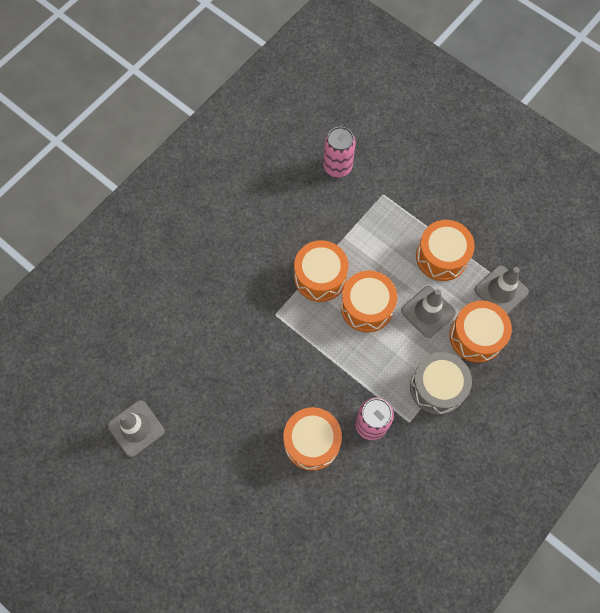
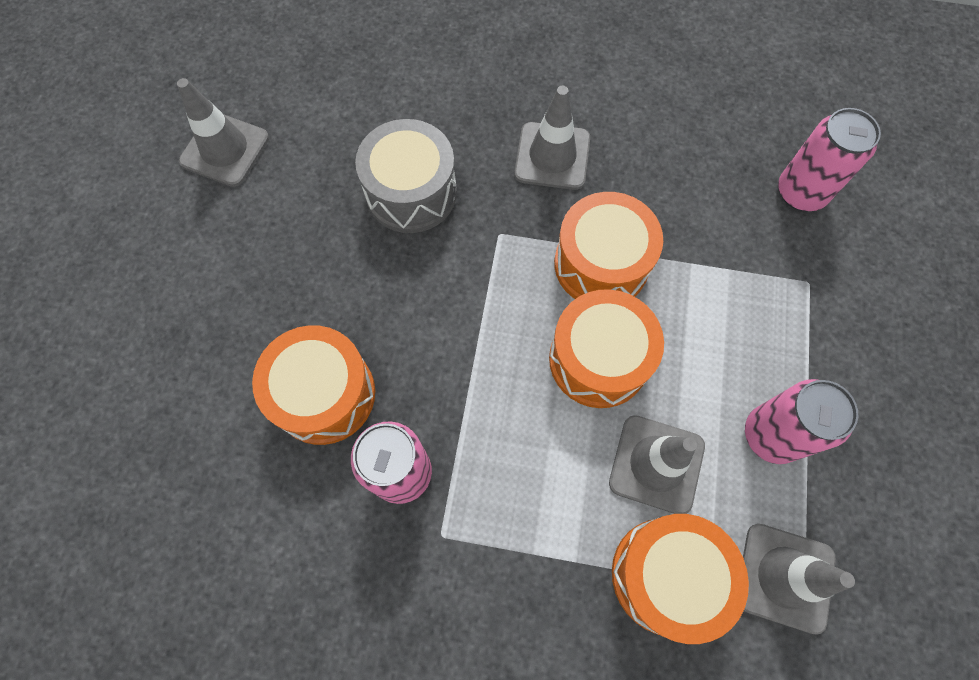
camera: 60 degrees right, 0 degrees up
(247, 264) = (552, 156): none -> grey traffic cone
(437, 387) = (530, 553): grey drum -> grey drum (411, 193)
(441, 257) = (771, 435): orange drum -> pink can

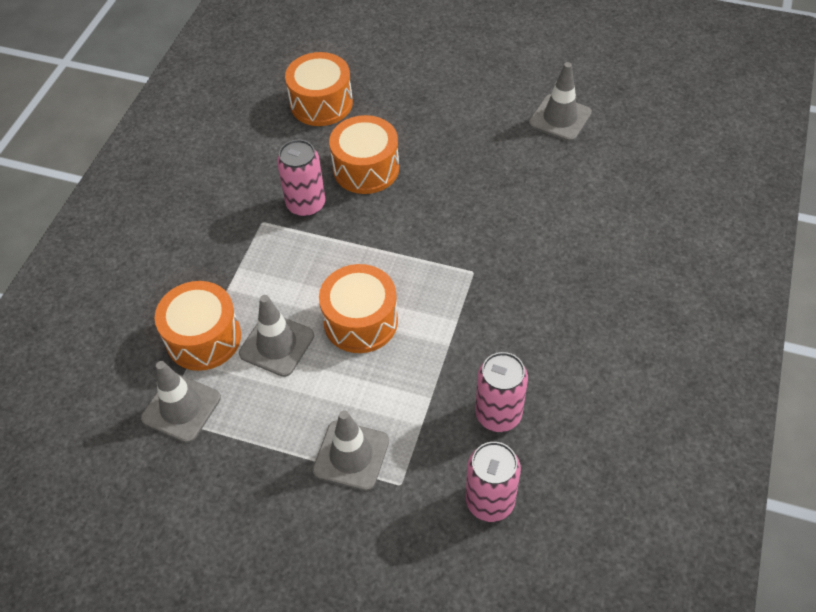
camera: 100 degrees right, 15 degrees down
(411, 193) = (514, 221): grey drum -> none
(552, 156) = (542, 314): grey traffic cone -> grey traffic cone (351, 455)
(601, 264) = (438, 334): orange drum -> orange drum (321, 103)
(771, 435) = (279, 423): pink can -> pink can (498, 414)

